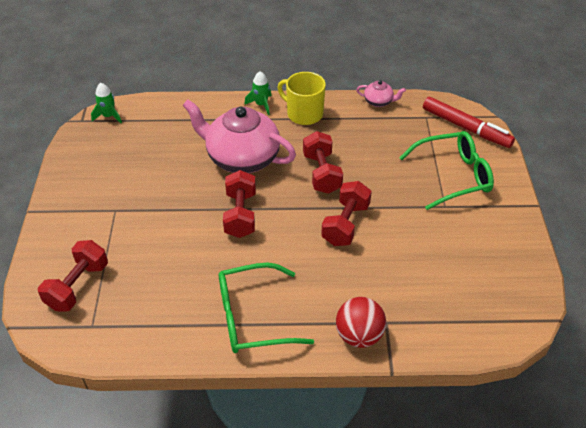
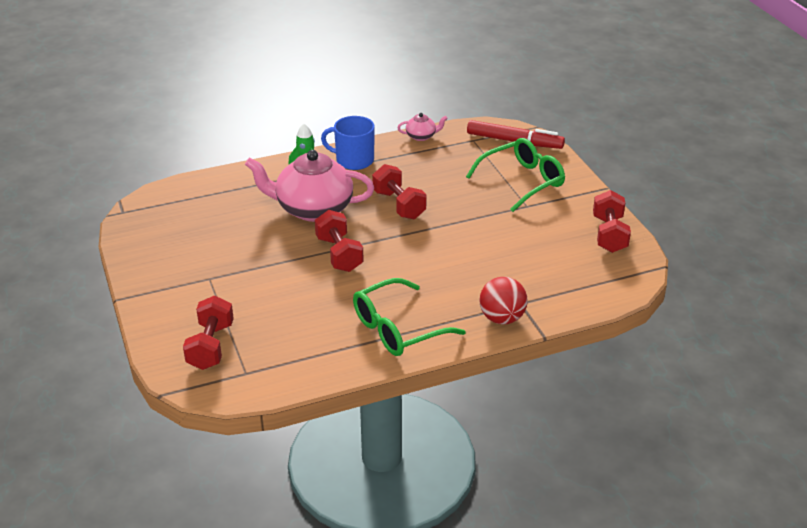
camera: 20 degrees left, 10 degrees down
(108, 116) = (150, 202): green rocket -> none
(303, 113) = (353, 160): yellow mug -> blue mug
(345, 224) = (444, 239): red dumbbell -> red dumbbell (609, 234)

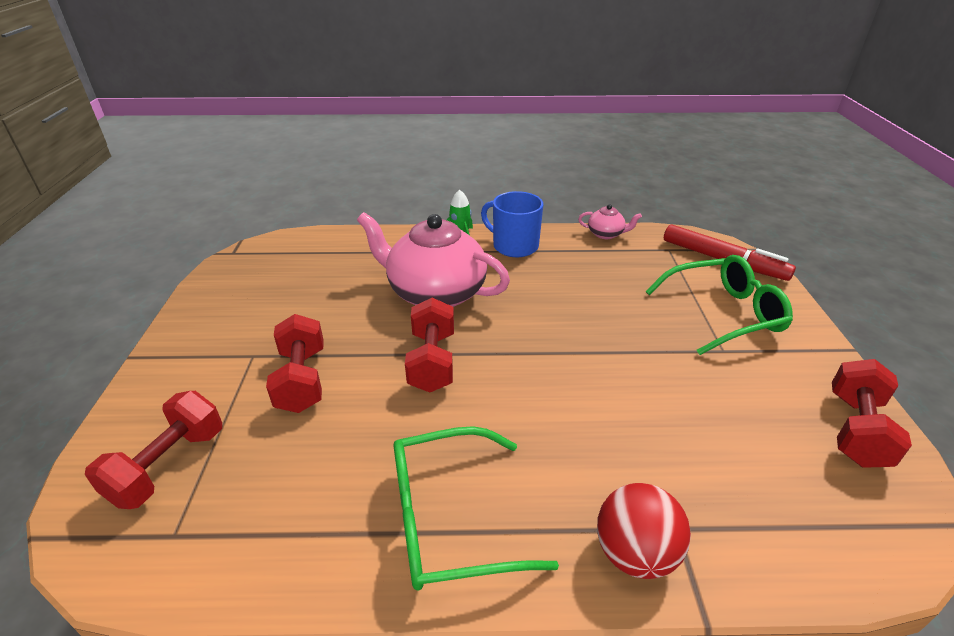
camera: 20 degrees right, 0 degrees up
(399, 205) = (543, 310): red dumbbell -> red dumbbell (302, 380)

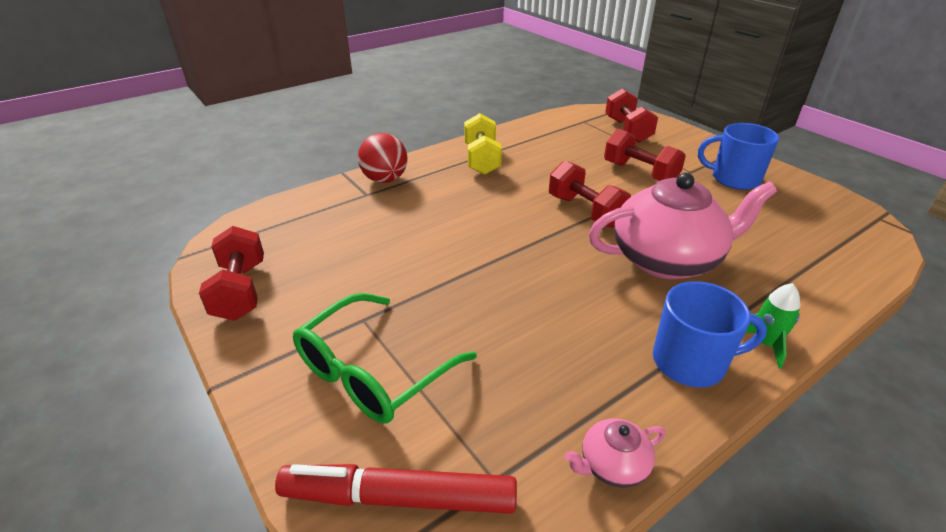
camera: 145 degrees right, 0 degrees up
(238, 328) = (733, 179): none -> blue mug
(449, 519) = (482, 159): green glasses -> yellow dumbbell

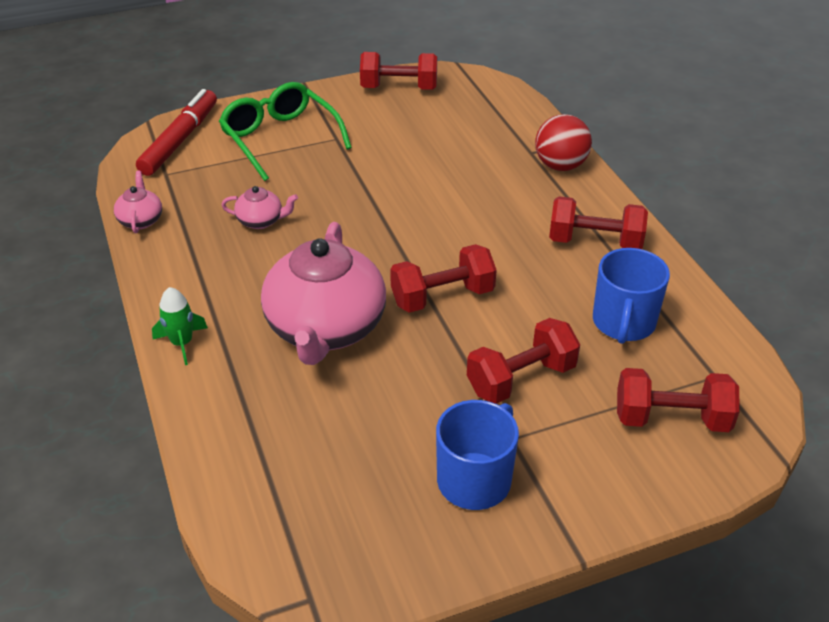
camera: 105 degrees right, 5 degrees up
(482, 159) = (594, 242): yellow dumbbell -> red dumbbell
(549, 341) = (261, 221): none -> pink teapot
(691, 362) = (192, 289): blue mug -> blue mug (623, 323)

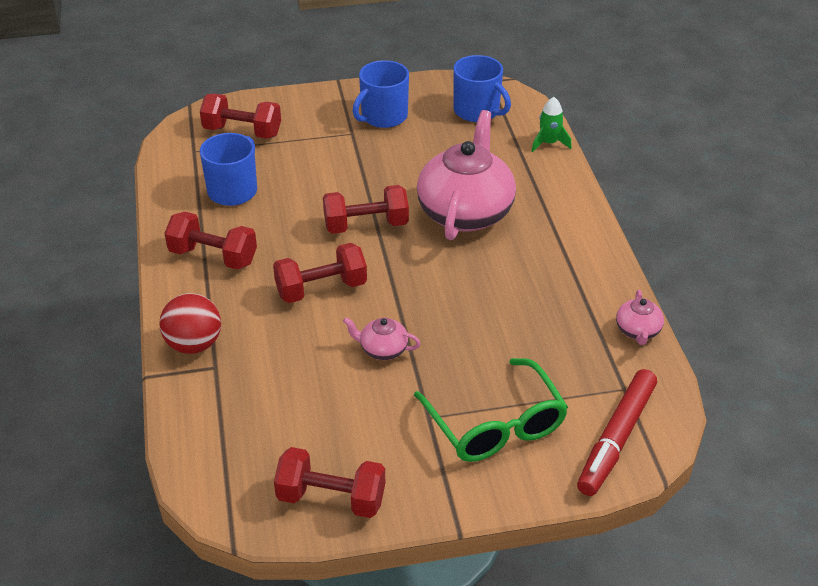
camera: 170 degrees left, 0 degrees up
(182, 343) = (579, 214): green rocket -> green rocket (549, 143)
(261, 221) = (517, 315): pink teapot -> pink teapot (382, 349)
(325, 514) = (477, 111): none -> blue mug
(521, 379) = (330, 164): red dumbbell -> red dumbbell (321, 289)

